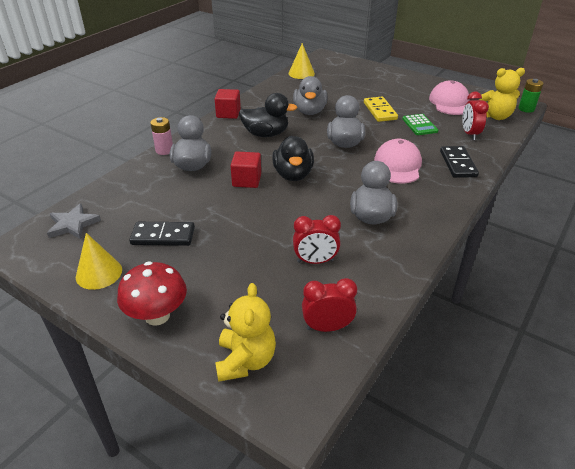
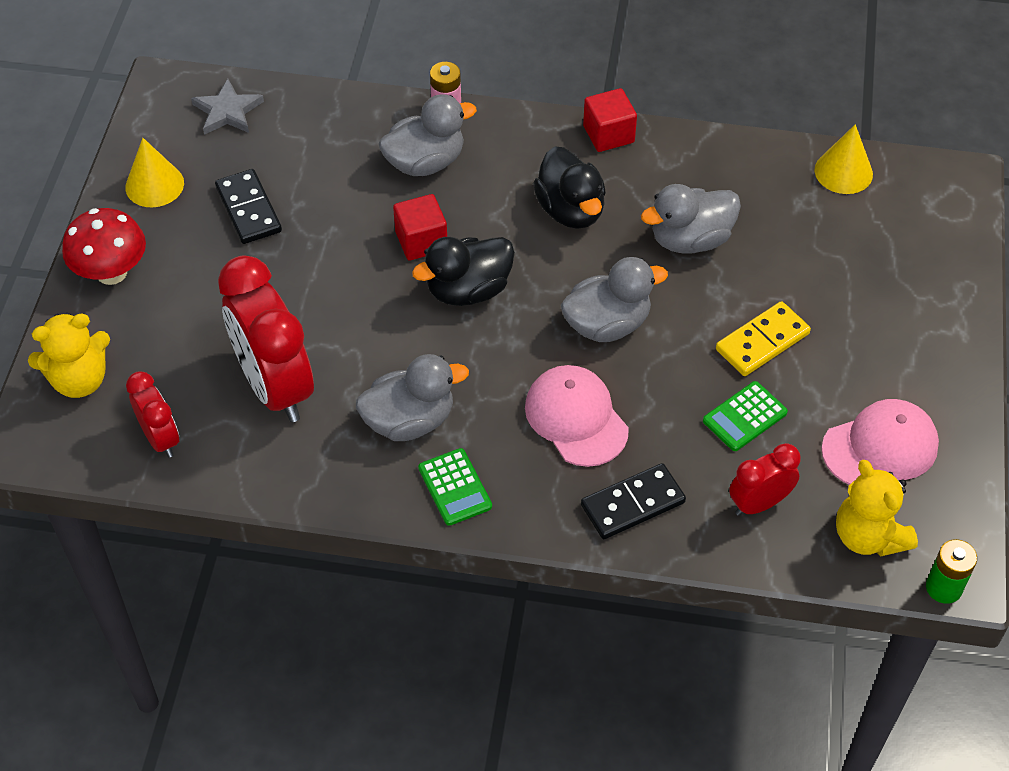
camera: 65 degrees right, 15 degrees up
(315, 261) = (275, 387): red clock -> red clock, size x1.89
(397, 165) = (576, 418): pink cap -> pink cap turned 105 degrees counterclockwise
(425, 213) = (454, 487): none -> green calculator

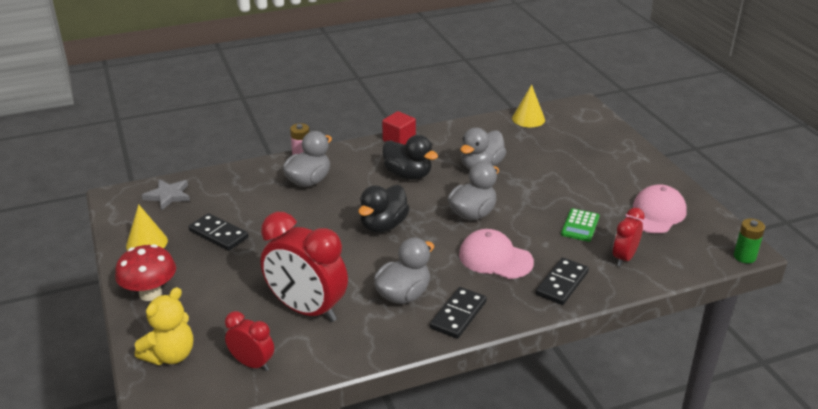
camera: 30 degrees left, 20 degrees down
(421, 241) = (337, 214): red cube -> none
(454, 487) = (458, 315): green calculator -> black domino
(762, 342) = (557, 193): yellow domino -> none
(868, 536) = (688, 250): yellow teddy bear -> none

